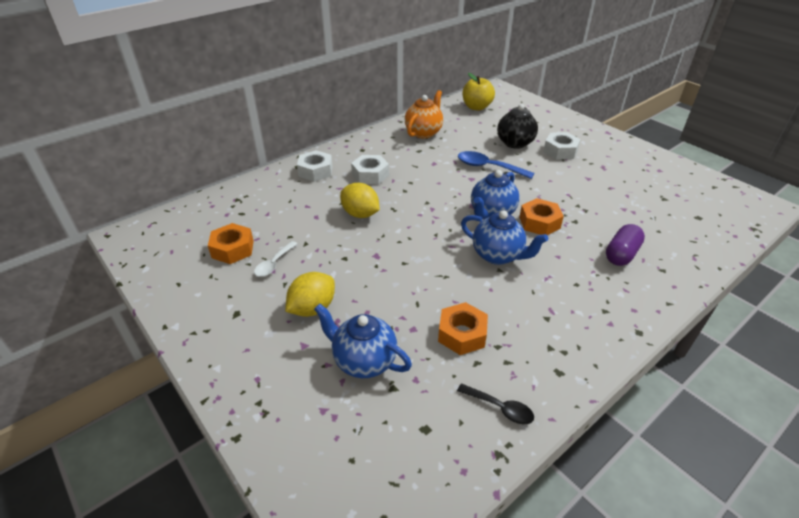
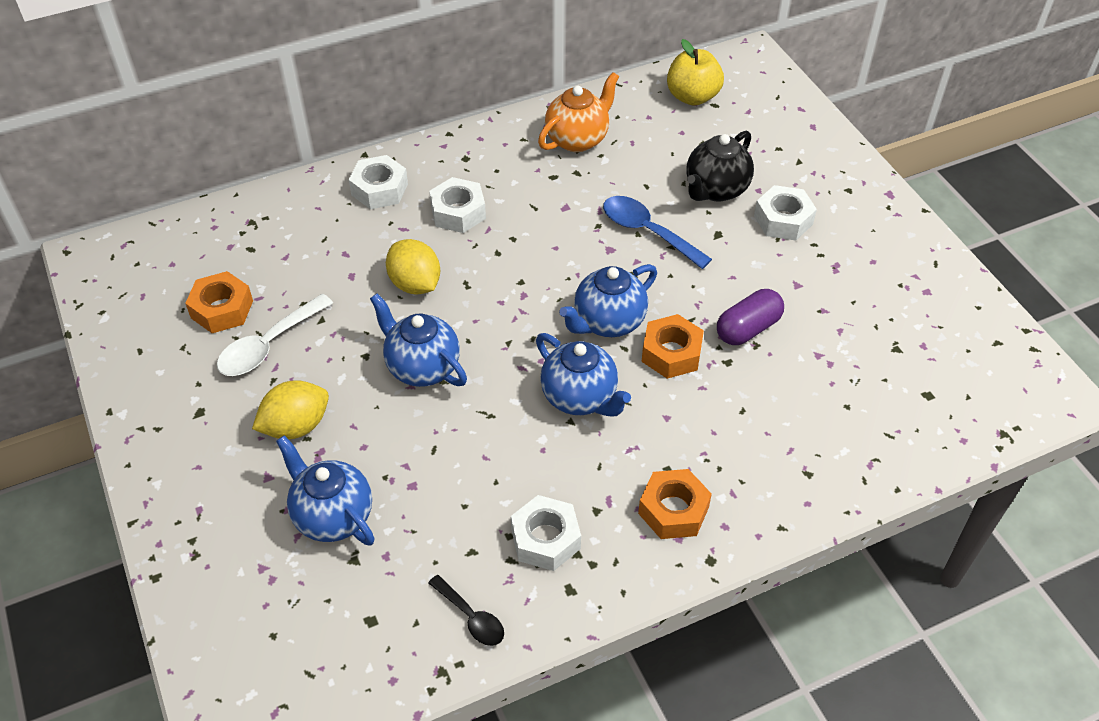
camera: 15 degrees right, 10 degrees up
(274, 264) = (268, 345): white spoon -> white spoon, size x1.61
(386, 257) = (422, 367): none -> blue teapot
(462, 334) = (471, 508): orange nut -> orange nut (673, 510)
(523, 343) = (545, 539): none -> white nut
(621, 254) = (762, 434): purple capsule -> purple capsule (748, 328)

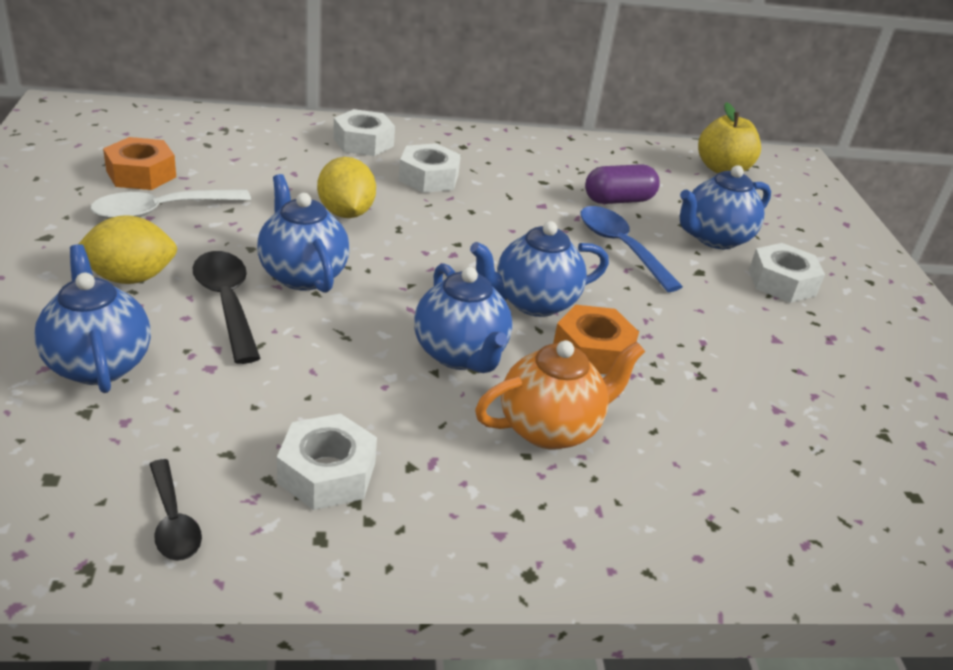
camera: 15 degrees right, 15 degrees down
(384, 420) = (227, 303): none -> black spoon
(577, 139) = (585, 164): orange teapot -> orange teapot (550, 428)
(673, 510) = (509, 501): orange nut -> none
(716, 190) = (714, 238): black teapot -> blue teapot
(748, 328) = (697, 358): purple capsule -> purple capsule (618, 200)

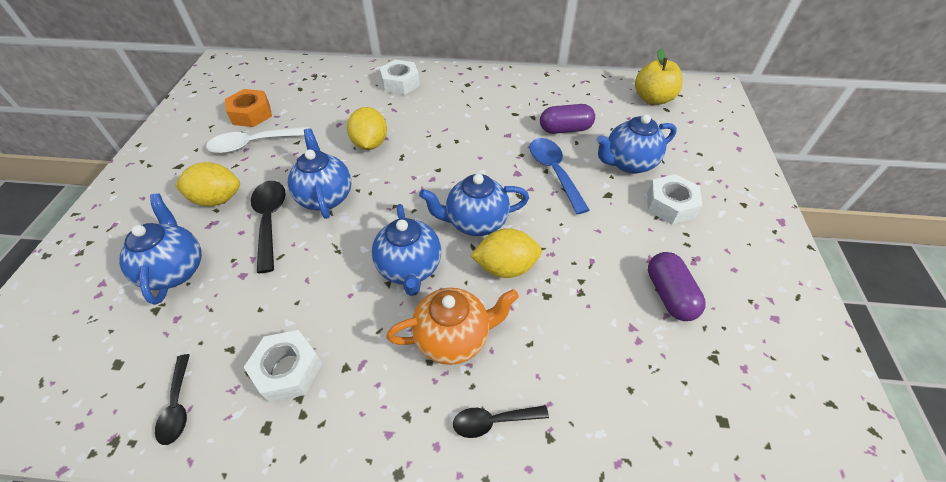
camera: 15 degrees right, 15 degrees up
(428, 178) = (435, 112): white nut -> none
(592, 351) = (505, 267): orange nut -> yellow lemon
(635, 512) = (493, 421): none -> black spoon
(811, 374) = (669, 295): none -> purple capsule

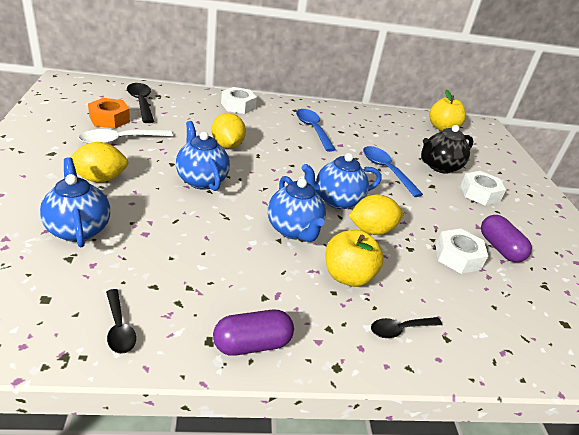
camera: 15 degrees left, 15 degrees down
(270, 220) = (156, 195): black spoon -> black spoon (141, 103)
(288, 370) = (214, 300): white nut -> white nut (457, 257)
(453, 338) = (348, 276): orange teapot -> yellow apple
(480, 113) = (312, 129): none -> blue spoon
(565, 129) = (384, 143): purple capsule -> purple capsule (252, 344)
(628, 163) = (439, 167): blue teapot -> black teapot

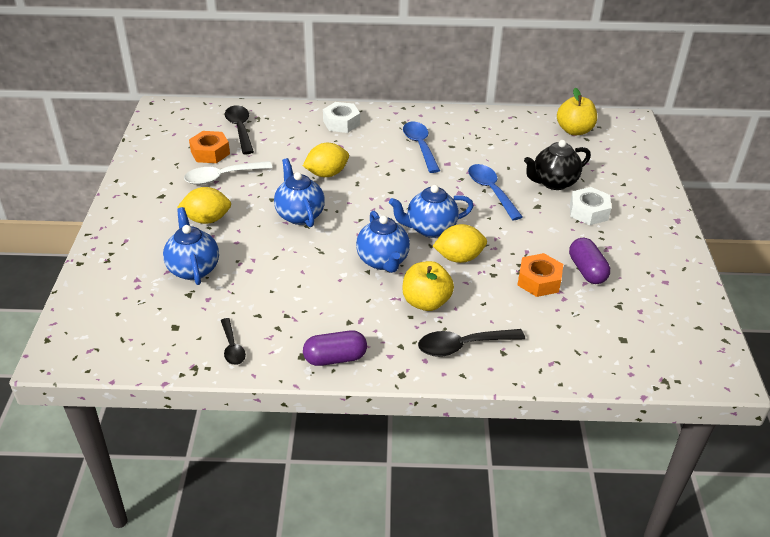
camera: 10 degrees right, 5 degrees up
(227, 145) = (327, 174): yellow lemon -> yellow lemon turned 75 degrees clockwise
(400, 329) = (462, 346): black spoon -> black spoon, size x1.61
(457, 257) = (539, 281): white nut -> orange nut

